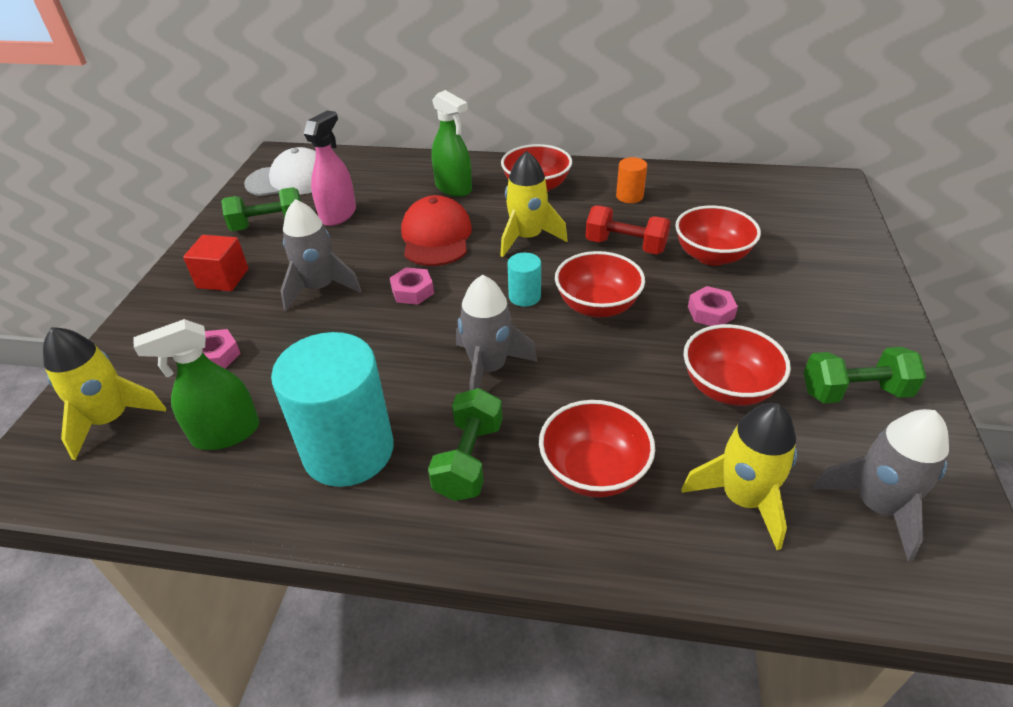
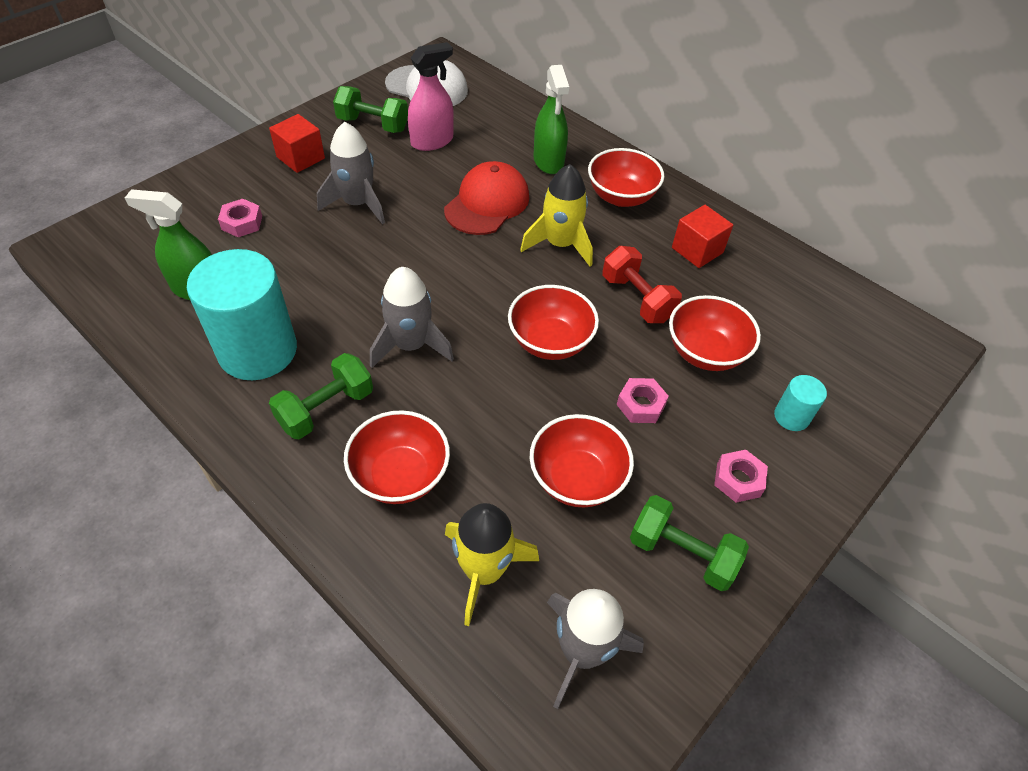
camera: 30 degrees right, 10 degrees up
(111, 419) = (143, 236): yellow rocket -> none
(412, 291) = (421, 244): pink nut -> pink nut (738, 480)
(524, 296) = (501, 299): turquoise cylinder -> turquoise cylinder (791, 416)
(629, 196) = (697, 250): orange cylinder -> red cube

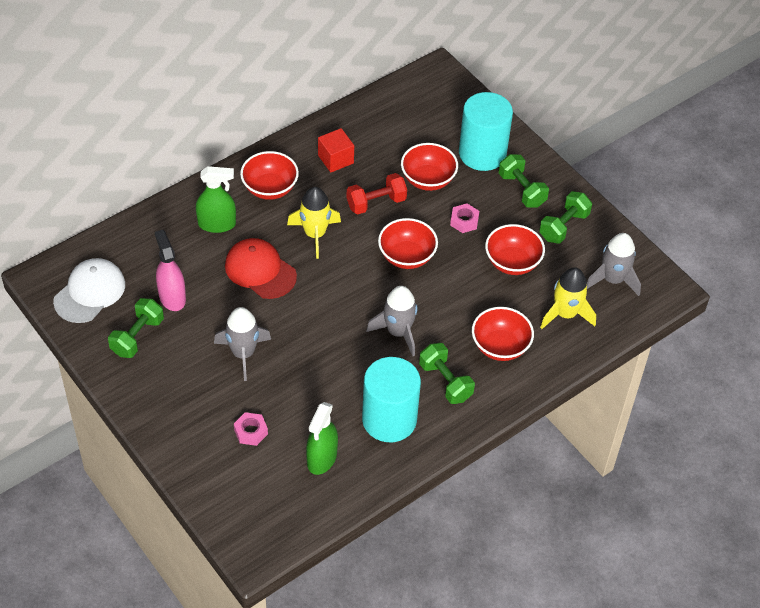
camera: 80 degrees left, 0 degrees up
(300, 158) = (173, 390): red cube -> none
(738, 480) = (521, 190): pink nut -> green dumbbell
(791, 416) = (482, 153): turquoise cylinder -> turquoise cylinder, size x2.25

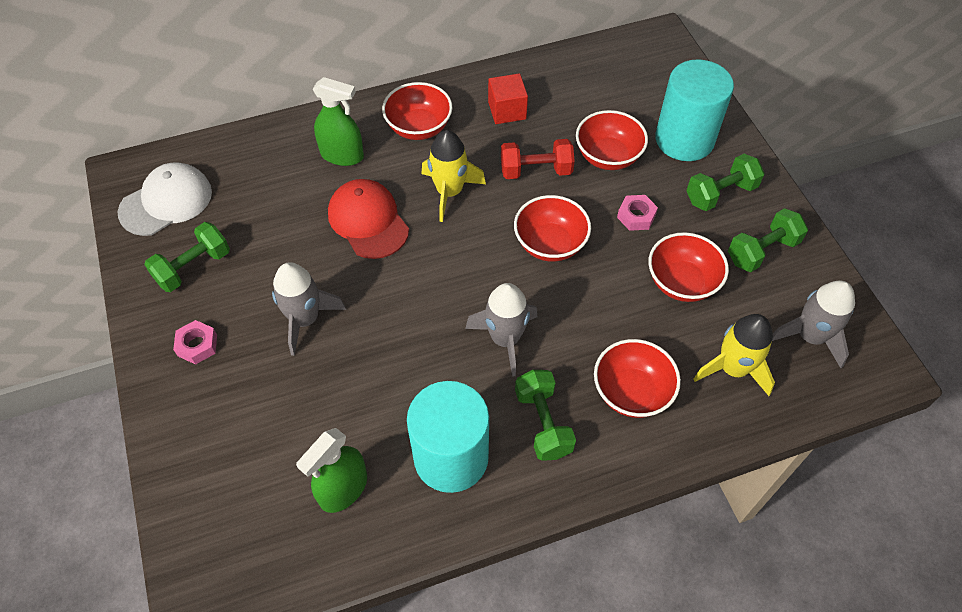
camera: 20 degrees right, 5 degrees up
(172, 297) = (254, 229): pink spray bottle -> none
(251, 431) = (270, 426): pink nut -> pink nut (197, 345)
(521, 190) = (720, 193): green dumbbell -> green dumbbell turned 75 degrees clockwise

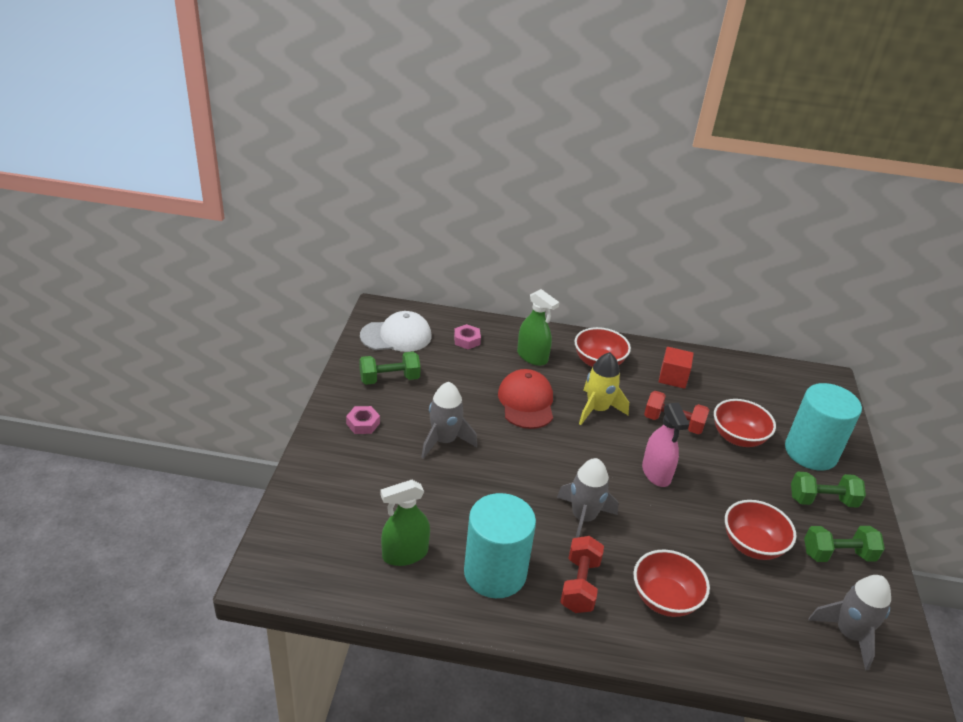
camera: 25 degrees right, 20 degrees down
(543, 423) = (579, 585): green dumbbell -> red dumbbell
(550, 244) = (656, 473): red bowl -> pink spray bottle
(636, 216) = (738, 485): pink nut -> pink nut (467, 340)
(733, 368) = (763, 624): yellow rocket -> none

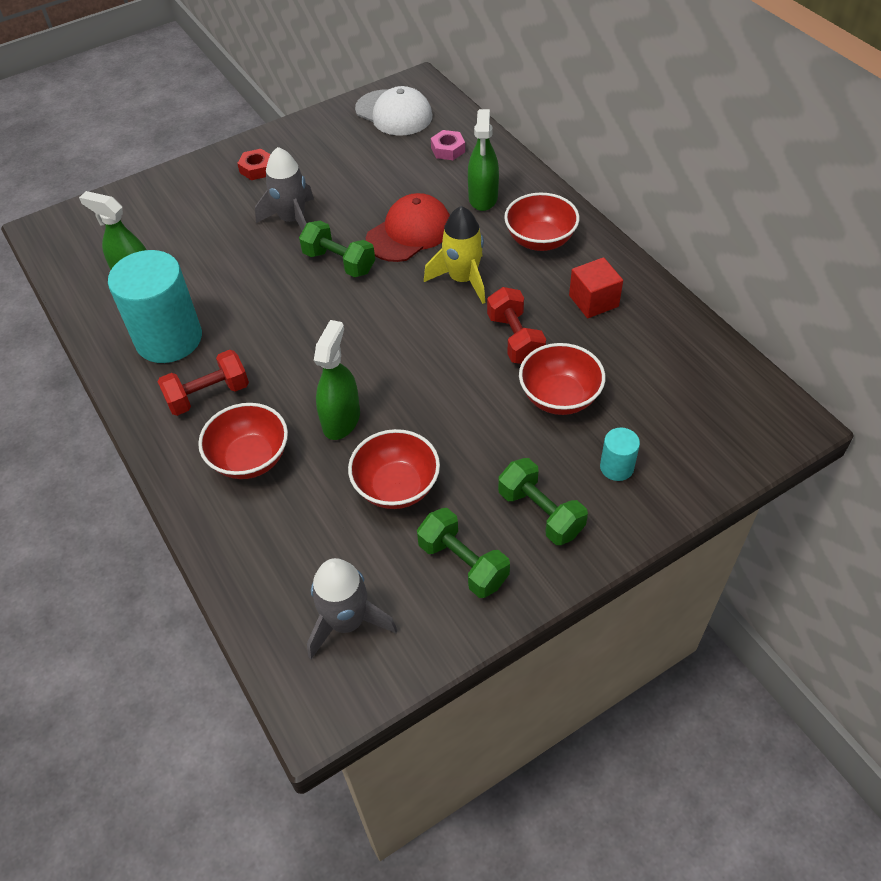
camera: 55 degrees right, 15 degrees up
(363, 423) = (257, 169): pink nut -> red nut
(389, 379) = (331, 146): green dumbbell -> green dumbbell (339, 262)
(583, 518) = (295, 352): grey rocket -> none
(656, 473) = (419, 367): pink spray bottle -> none
(670, 534) = (341, 420): none -> green spray bottle
(811, 452) = (616, 467): turquoise cylinder -> turquoise cylinder, size x0.44

